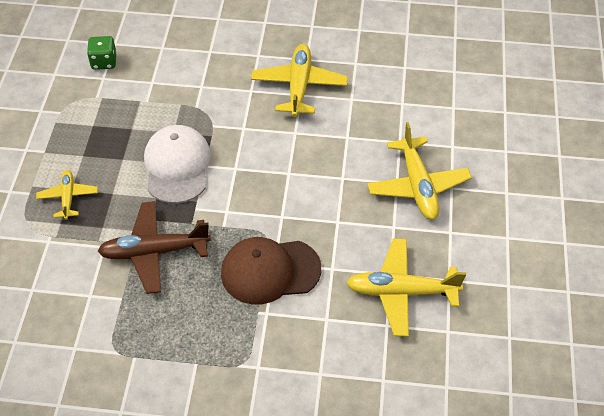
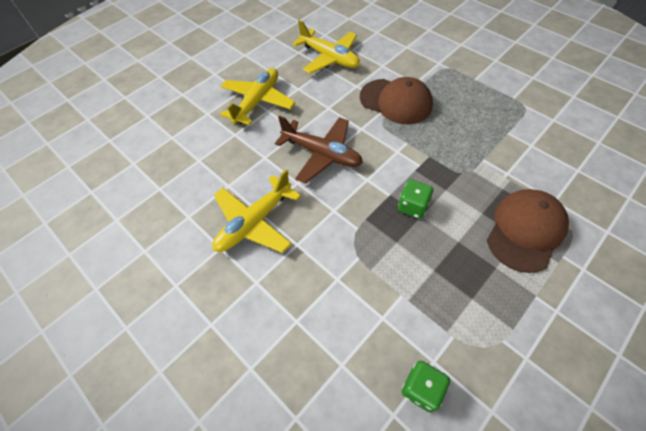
camera: 140 degrees left, 5 degrees up
(68, 197) = (525, 231): yellow plane -> brown cap
(154, 252) = (469, 150): brown plane -> brown plane (322, 154)
(177, 166) = (413, 206): white cap -> green dice

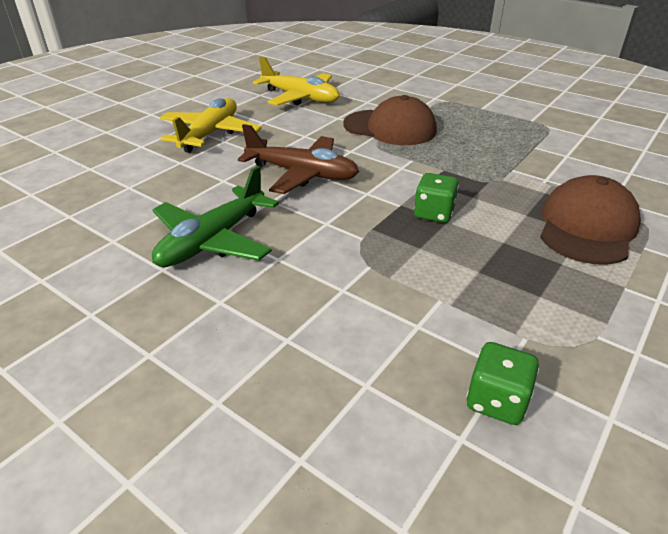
camera: 10 degrees left, 20 degrees down
(254, 222) = (213, 241): yellow plane -> green plane

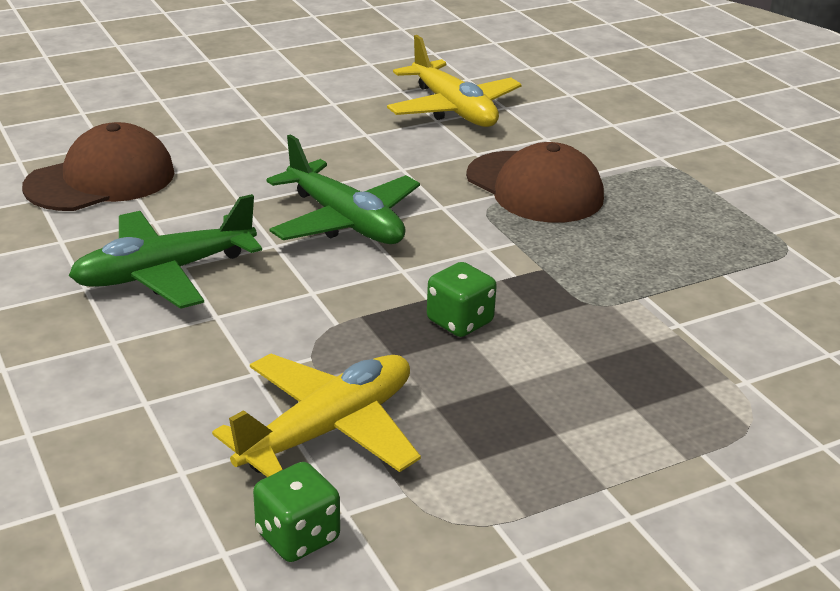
camera: 25 degrees right, 5 degrees down
(210, 134) = (281, 135): yellow plane -> yellow plane (328, 429)
(302, 174) = (345, 221): brown plane -> green plane
(587, 227) = (653, 403): brown cap -> brown cap (101, 180)

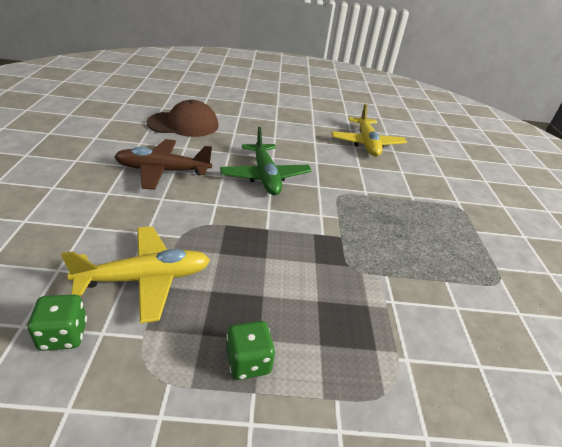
camera: 25 degrees right, 5 degrees up
(164, 273) = (162, 171): green plane -> brown plane
(460, 322) = (270, 248): green dice -> green dice (248, 362)
(534, 188) = (374, 193): brown cap -> none

